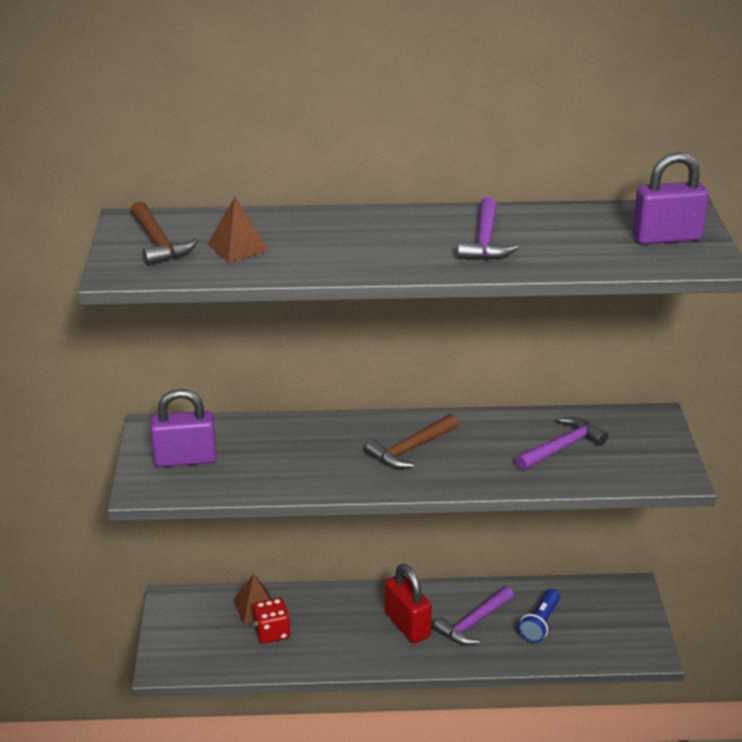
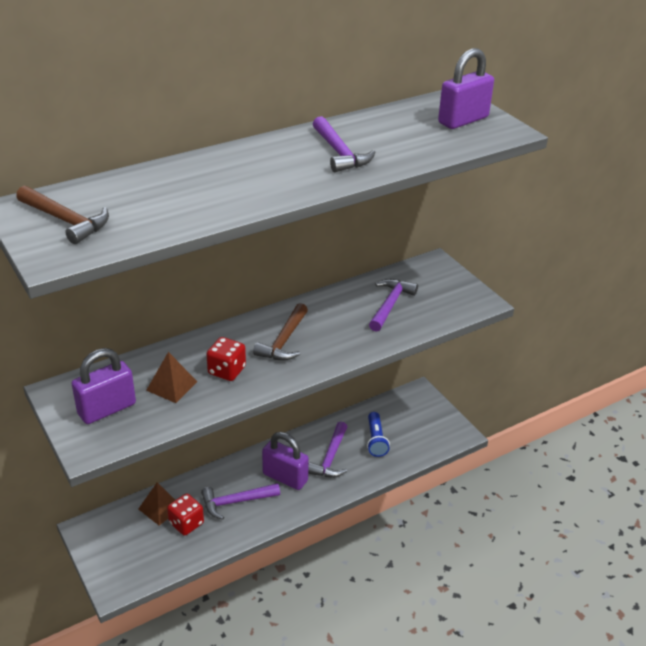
camera: 30 degrees left, 5 degrees up
(237, 247) = (142, 207): brown pyramid -> brown pyramid (171, 386)
(328, 460) = (226, 370): none -> red dice
(337, 630) = (235, 502): none -> purple hammer
(407, 625) = (285, 477): red padlock -> purple padlock

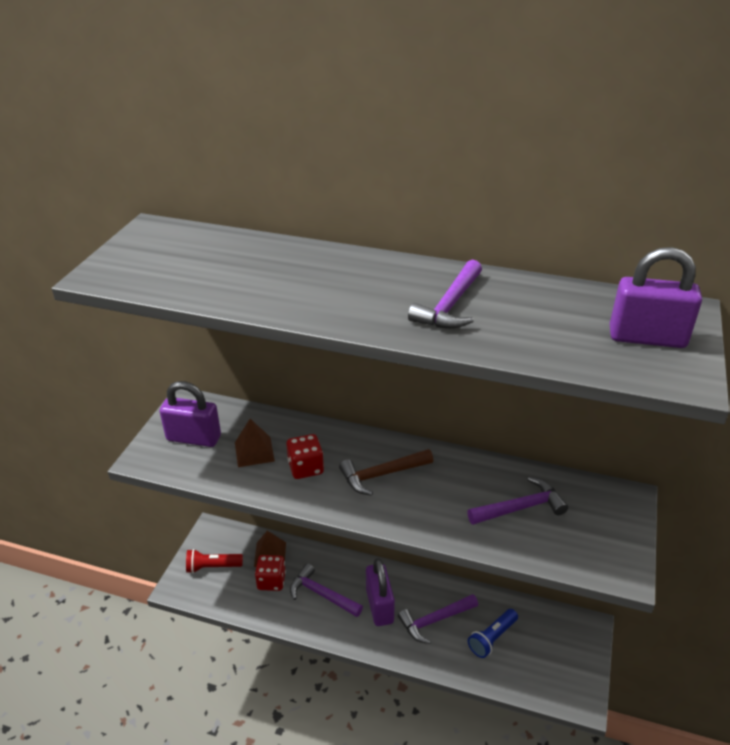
camera: 50 degrees right, 0 degrees up
(66, 221) = (155, 253): brown hammer -> none
(124, 551) = (212, 567): none -> red flashlight

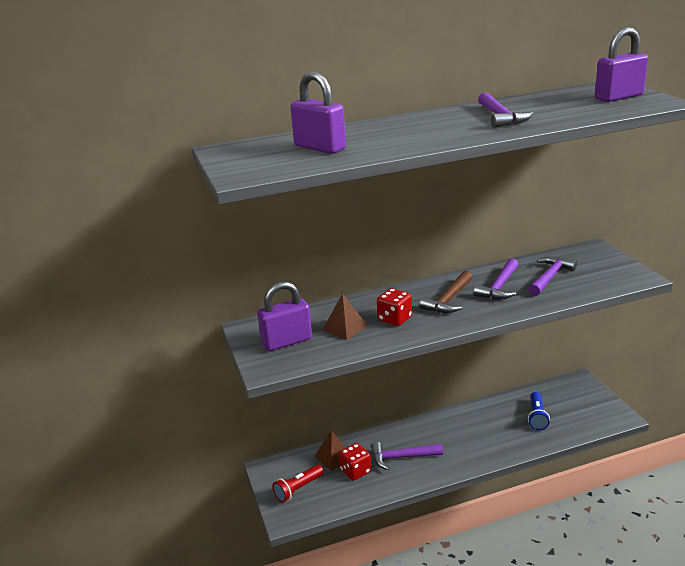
camera: 35 degrees left, 10 degrees down
(379, 606) = (448, 441): purple padlock -> purple padlock (319, 148)
(434, 621) = (493, 428): purple hammer -> purple hammer (499, 287)

